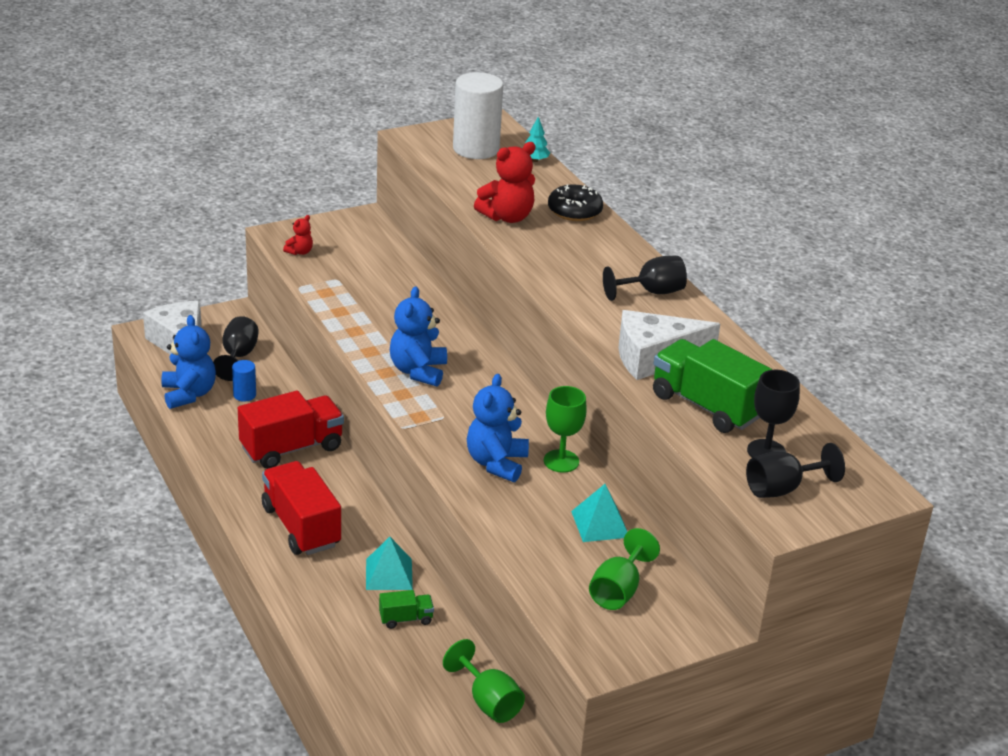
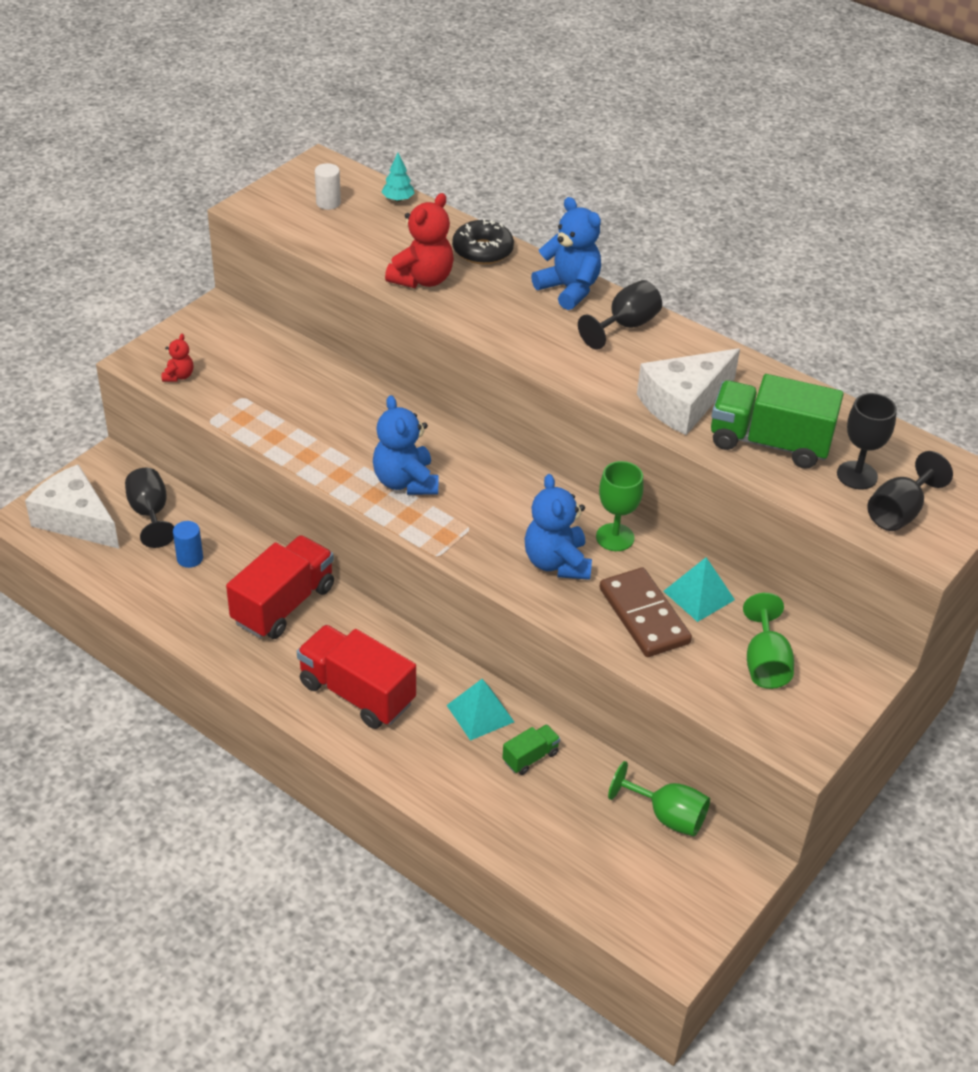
camera: 25 degrees left, 10 degrees up
(189, 394) = (129, 579): blue teddy bear -> blue teddy bear (569, 289)
(476, 149) = (328, 203): white cylinder -> white cylinder, size x0.46
(540, 523) = (644, 616): none -> brown domino

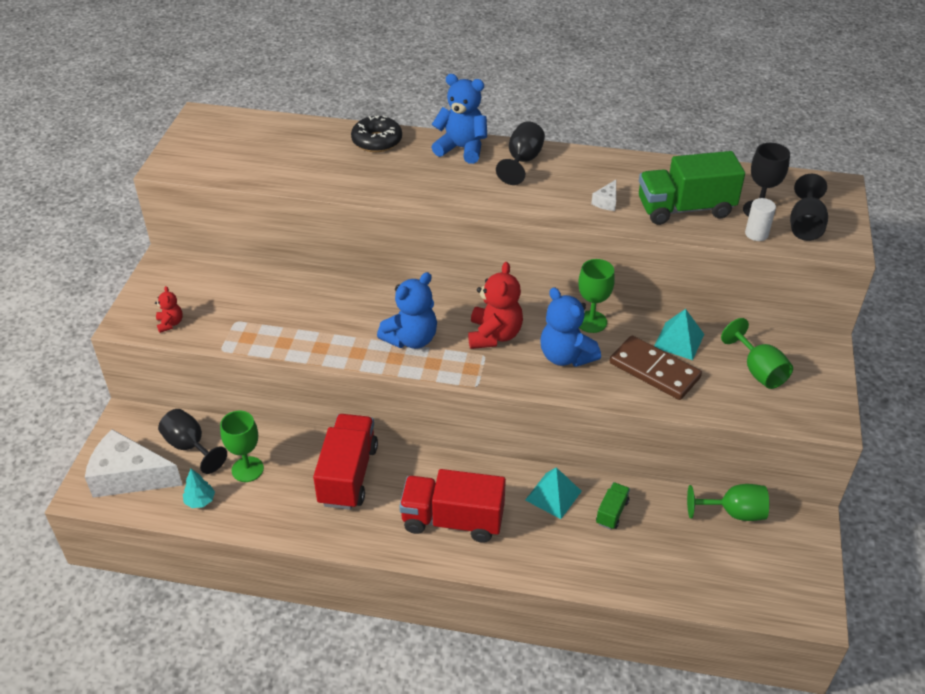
camera: 25 degrees left, 0 degrees up
(190, 558) = (247, 469): blue cylinder -> green goblet
(328, 203) = (230, 143): white cylinder -> white cylinder (756, 234)
(398, 199) = (283, 124): turquoise tree -> turquoise tree (200, 501)
(405, 482) = (411, 339): blue teddy bear -> blue teddy bear turned 90 degrees counterclockwise
(422, 279) = (348, 176): red teddy bear -> red teddy bear (494, 335)
(683, 403) = (606, 202): white cheese -> white cheese, size x0.42

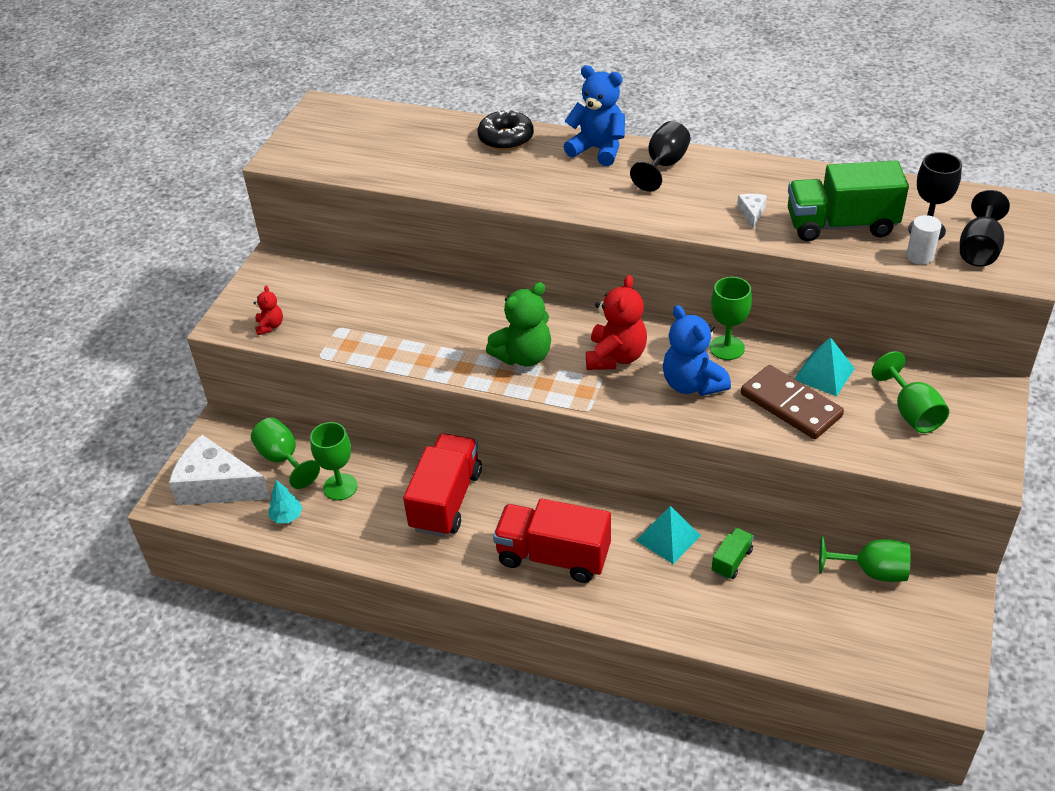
camera: 10 degrees right, 0 degrees up
(190, 446) = (283, 459): black goblet -> green goblet
(411, 339) = (523, 356): blue teddy bear -> green teddy bear
(606, 202) = (751, 214): white cheese -> white cheese turned 150 degrees clockwise

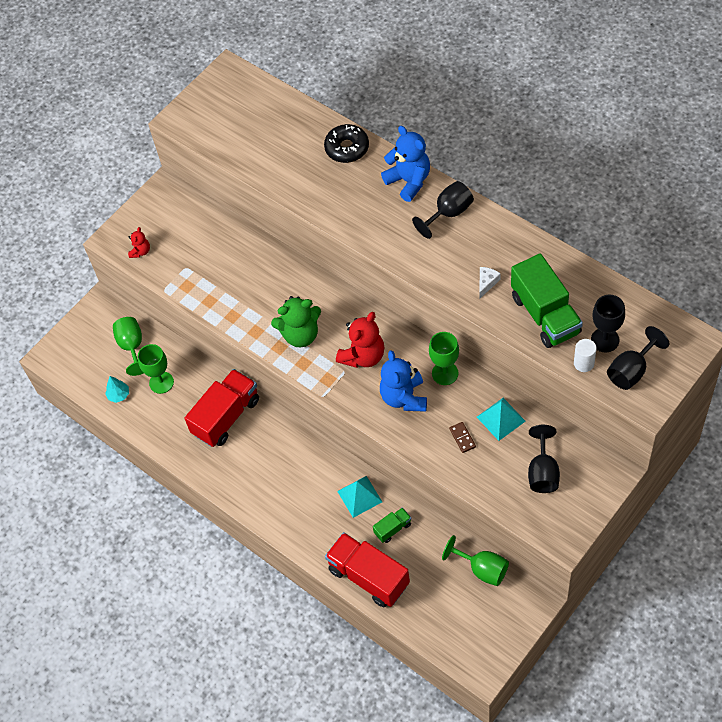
camera: 25 degrees right, 15 degrees up
(217, 486) = (82, 355): white cheese -> none
(553, 556) = (277, 485): red truck -> red truck (368, 577)
(791, 405) = (462, 438): brown domino -> brown domino, size x0.44
(841, 225) = (545, 315): green truck -> green truck turned 135 degrees counterclockwise
(911, 412) = (543, 472): green goblet -> black goblet

